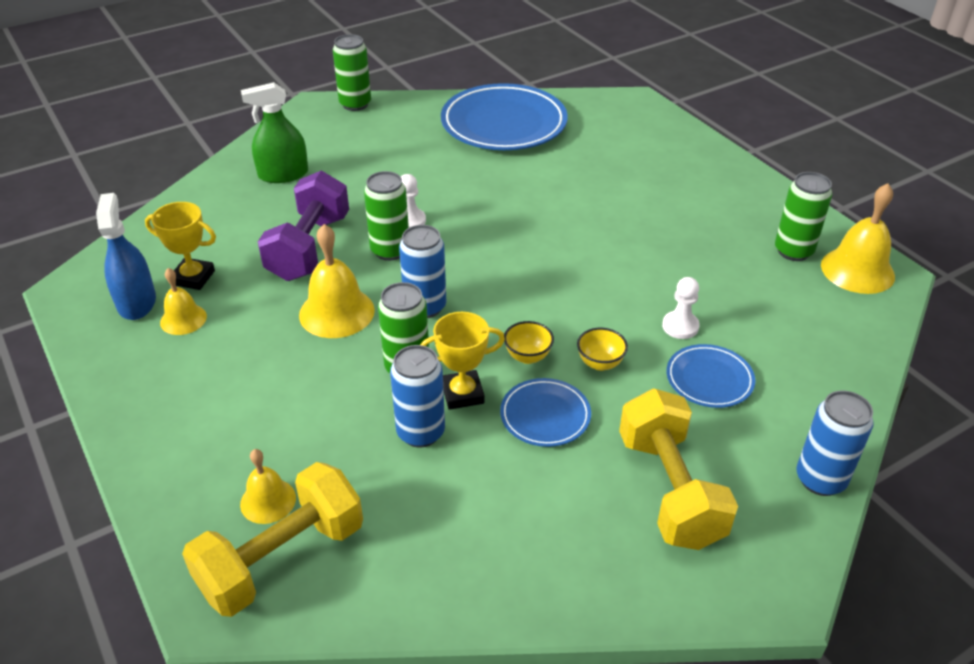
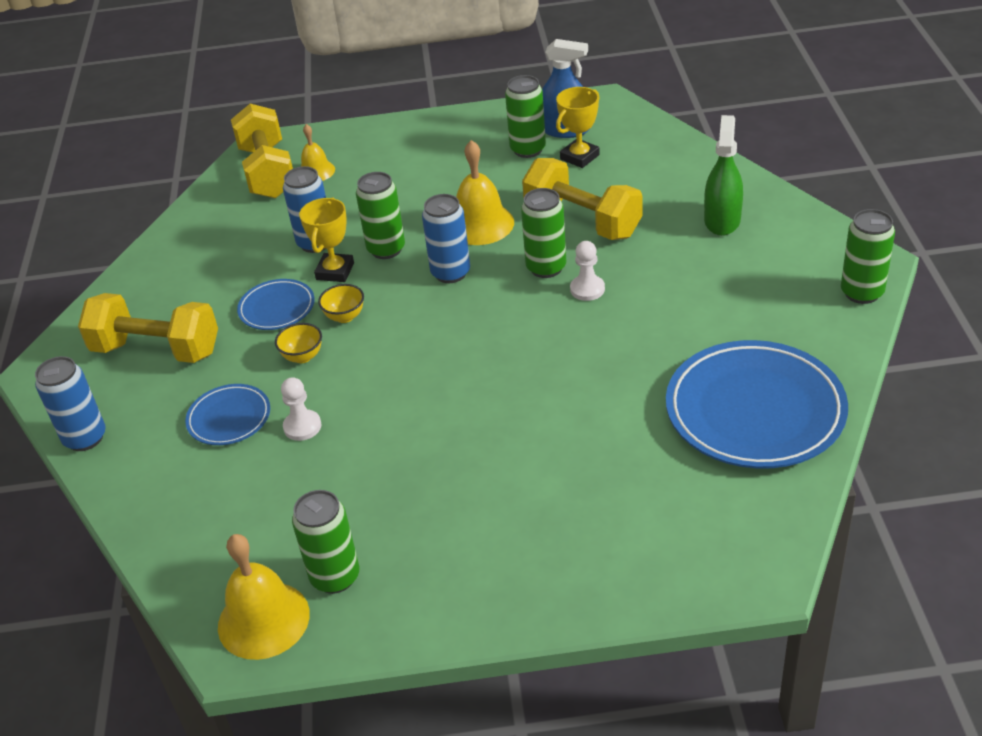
camera: 120 degrees right, 0 degrees up
(183, 319) = (528, 149): yellow bell -> green can
(309, 248) = (582, 221): purple dumbbell -> yellow dumbbell

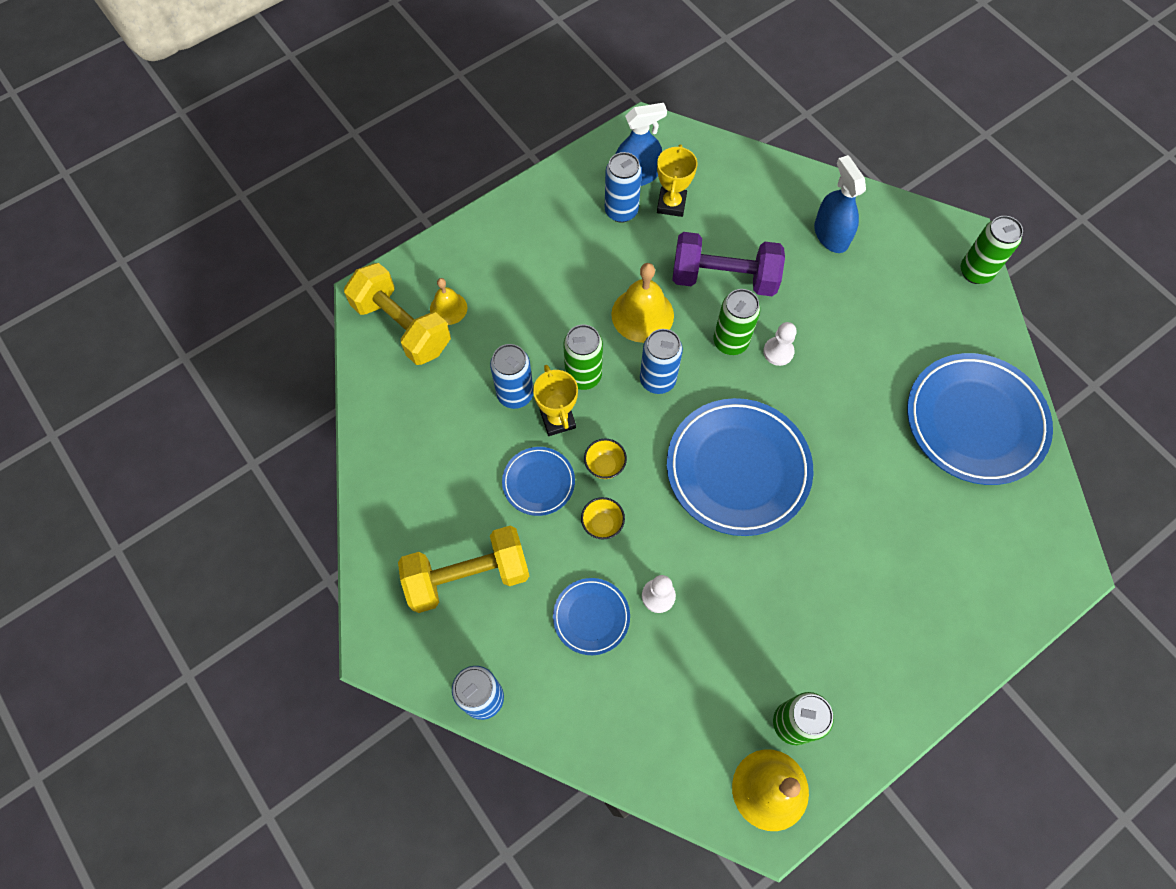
camera: 35 degrees left, 25 degrees up
(466, 361) = (738, 469): none -> blue plate
(528, 149) = (621, 211): green can -> blue can
(582, 221) = (724, 278): yellow dumbbell -> purple dumbbell
(722, 220) = (831, 235): green spray bottle -> blue spray bottle

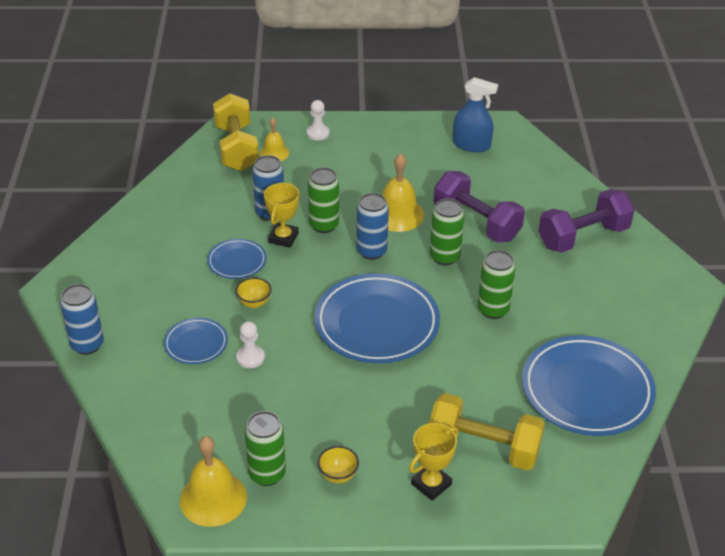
camera: 35 degrees right, 25 degrees down
(468, 576) = (143, 283): yellow dumbbell -> yellow dumbbell (483, 448)
(605, 466) = (288, 275): yellow bowl -> yellow bowl (338, 475)
(621, 211) = (440, 157): blue can -> none
(671, 204) = (480, 169): yellow trophy -> yellow trophy (431, 484)
(778, 352) = (474, 278): white pawn -> white pawn (318, 133)
(831, 235) = (583, 237): blue spray bottle -> purple dumbbell
(975, 272) = (680, 309): green can -> green can (493, 310)

